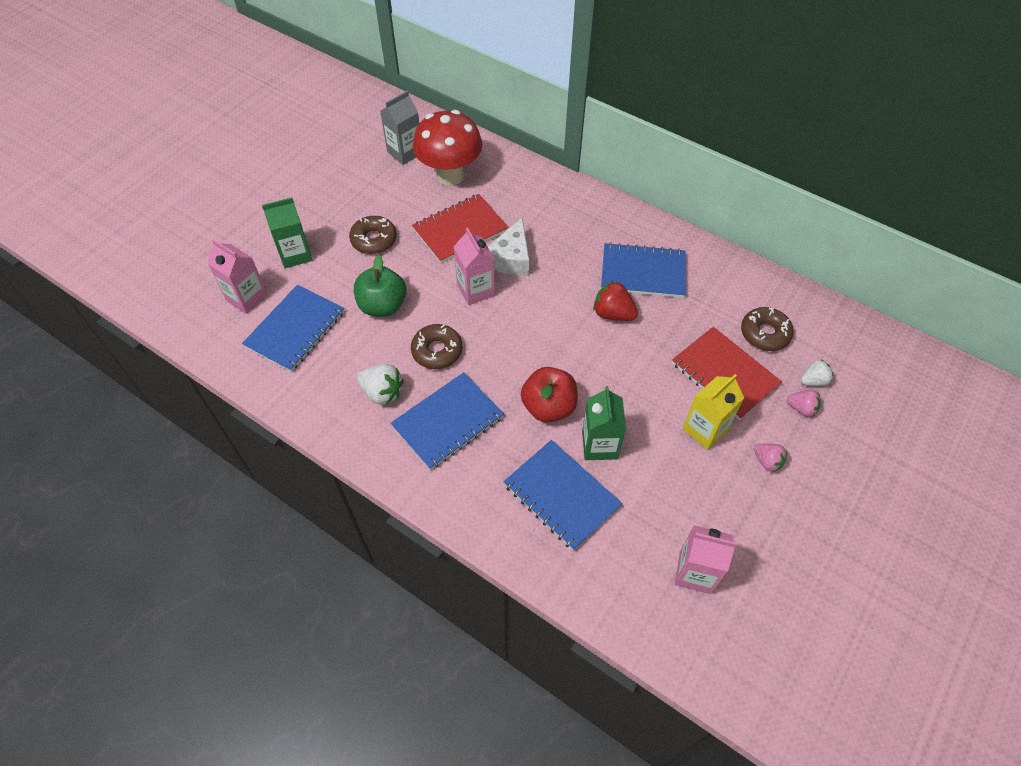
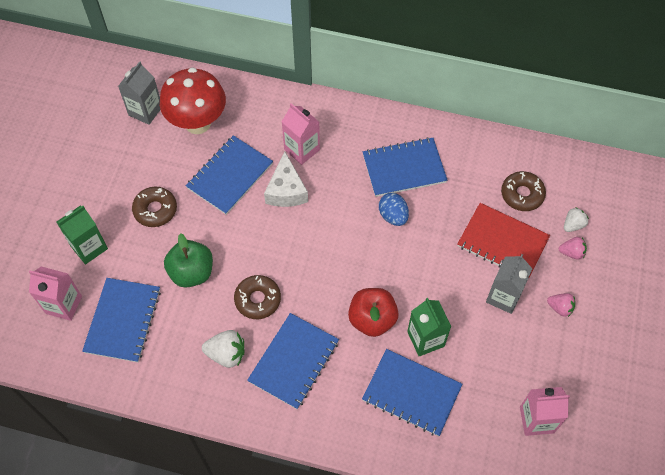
camera: 20 degrees left, 5 degrees up
(460, 230) = (230, 176): red notebook -> blue notebook
(476, 290) = (267, 231): pink carton -> pink carton (302, 149)
(613, 314) = (393, 216): red strawberry -> blue egg
(705, 429) = (503, 296): yellow carton -> grey carton

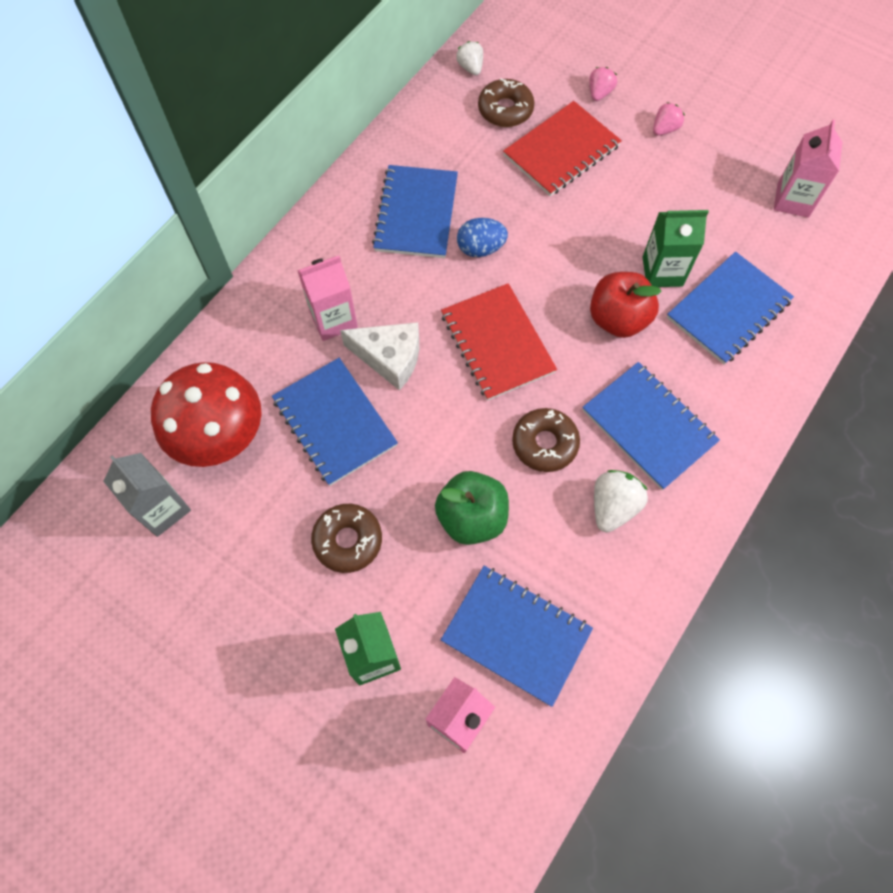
camera: 70 degrees left, 5 degrees up
(322, 249) = (497, 343): none -> red notebook
(503, 296) = (632, 175): grey carton -> none
(573, 225) = (564, 78): white strawberry -> white strawberry (470, 68)

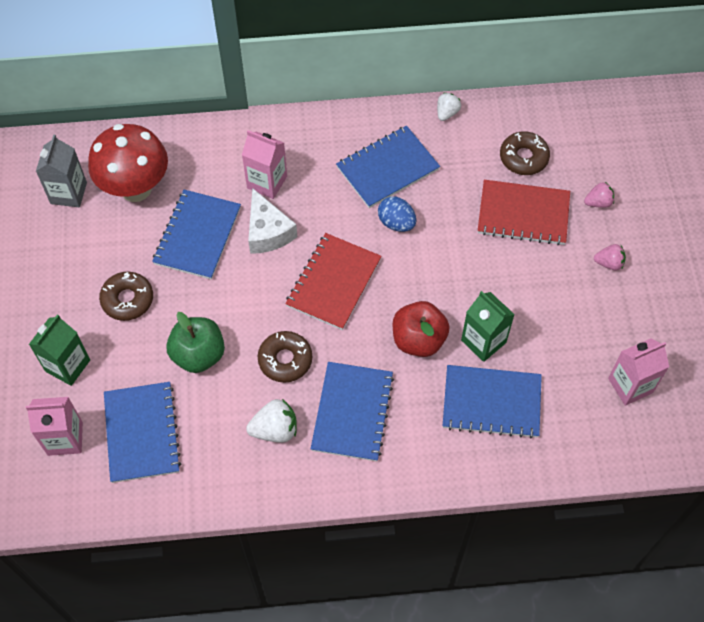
camera: 50 degrees right, 5 degrees down
(470, 68) = (538, 113): white strawberry -> white strawberry (447, 113)

